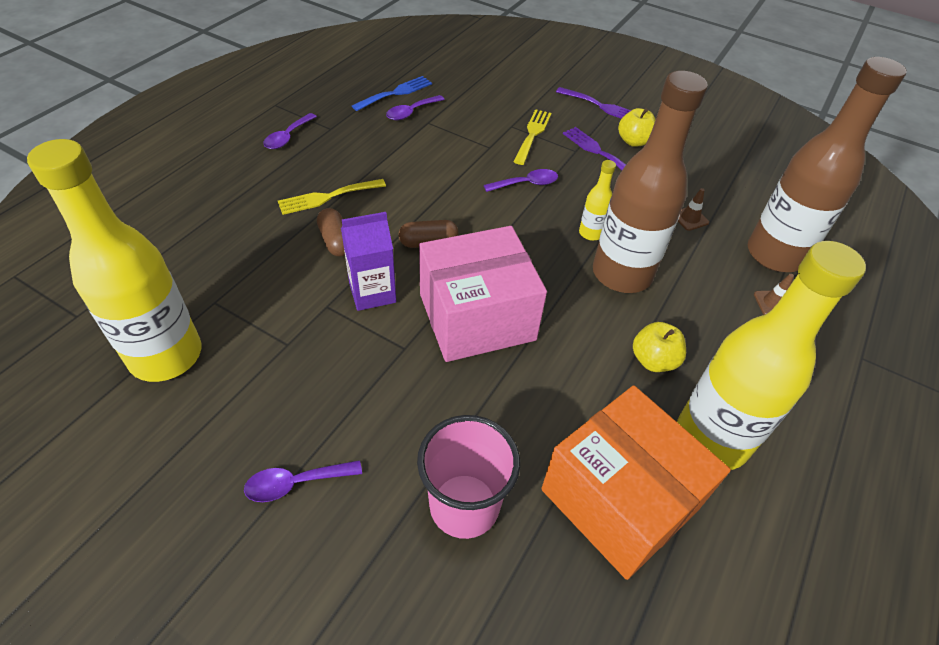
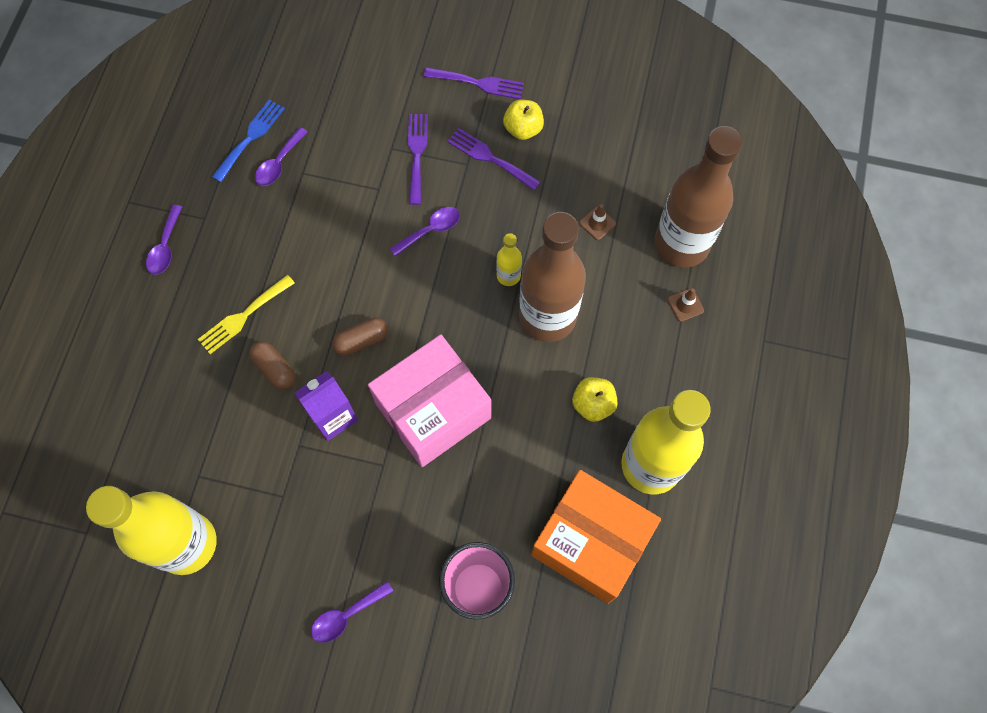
camera: 15 degrees left, 20 degrees up
(532, 134) = (417, 154): yellow fork -> purple fork

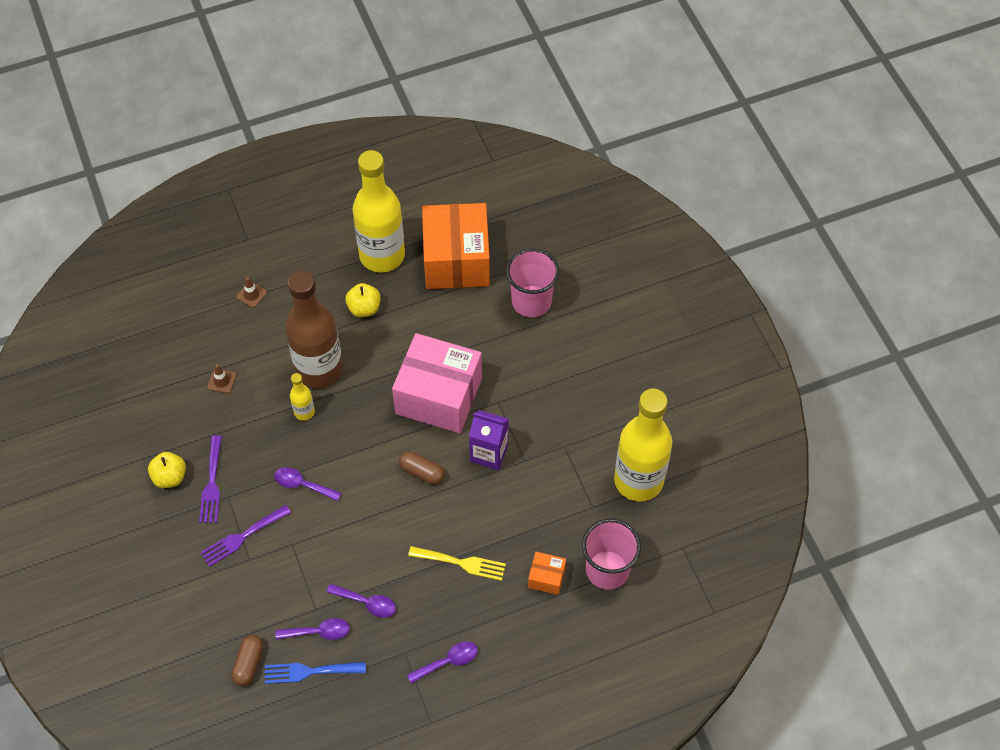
camera: 125 degrees left, 10 degrees down
(126, 442) = (607, 570): none -> pink cup
(167, 381) = (546, 577): none -> orange box
(275, 369) = (484, 513): brown capsule -> brown capsule (249, 664)
(346, 615) = (605, 360): purple spoon -> purple spoon (367, 603)
(478, 83) = (145, 535): purple fork -> none
(681, 244) = (203, 321): brown bottle -> none

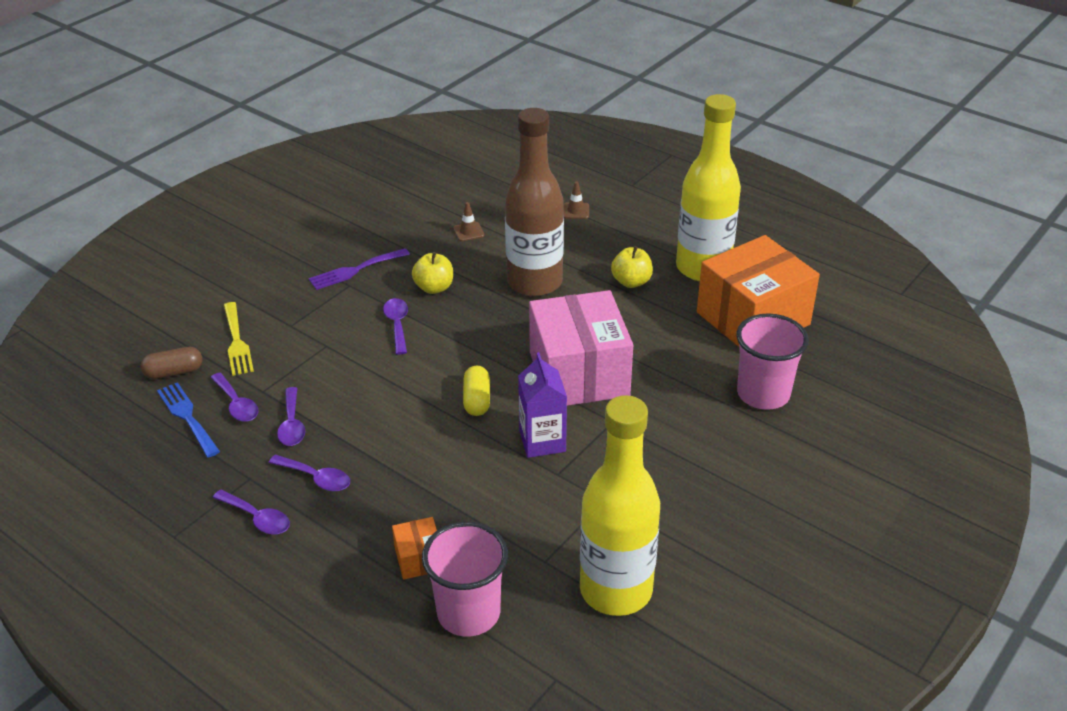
camera: 60 degrees right, 20 degrees down
(170, 477) = (344, 244): yellow apple -> yellow apple (434, 288)
(242, 537) = (311, 311): purple fork -> none
(304, 412) = (479, 293): yellow bottle -> none
(422, 472) = (477, 400): brown capsule -> yellow capsule
(433, 609) = (316, 478): none -> purple spoon
(461, 563) = (388, 477): yellow fork -> yellow fork (237, 342)

